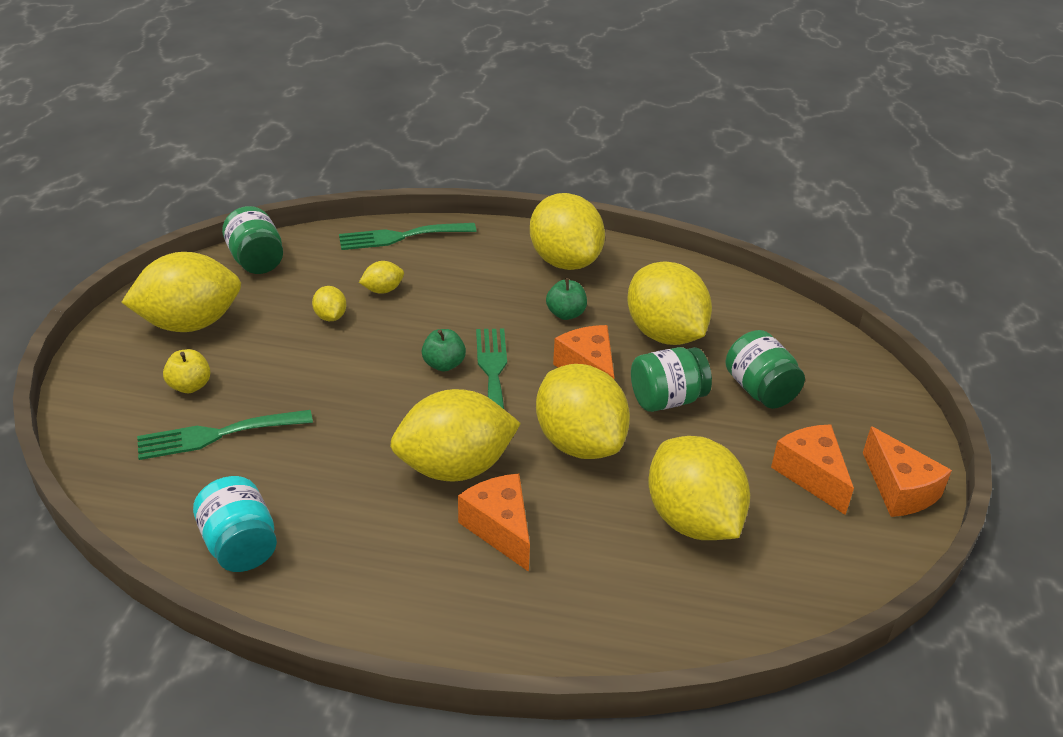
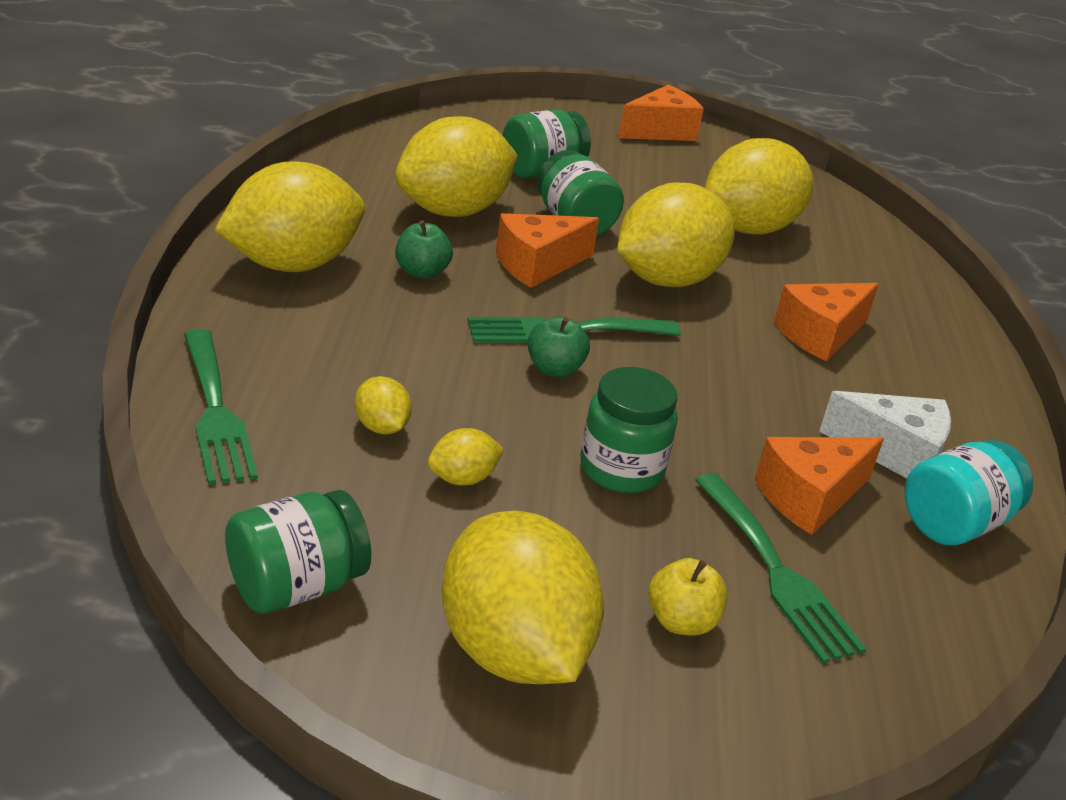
camera: 100 degrees left, 5 degrees down
(328, 533) = (894, 453): none -> white cheese
(330, 381) = (621, 469): none -> green jar
(455, 467) = (743, 362): yellow lemon -> none
(811, 475) = (660, 165): orange cheese -> orange cheese (809, 497)

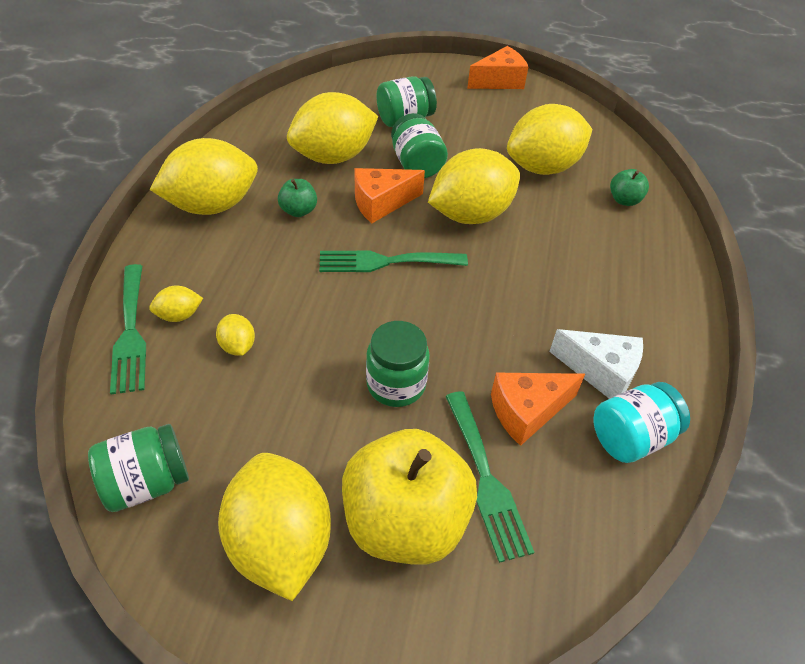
camera: 10 degrees right, 15 degrees up
(462, 478) = (282, 391): yellow lemon -> yellow lemon (179, 315)
(554, 369) = (370, 295): green apple -> green apple (624, 200)
(681, 621) = (405, 521): yellow apple -> yellow apple, size x2.35
(820, 335) = (572, 263): orange cheese -> none

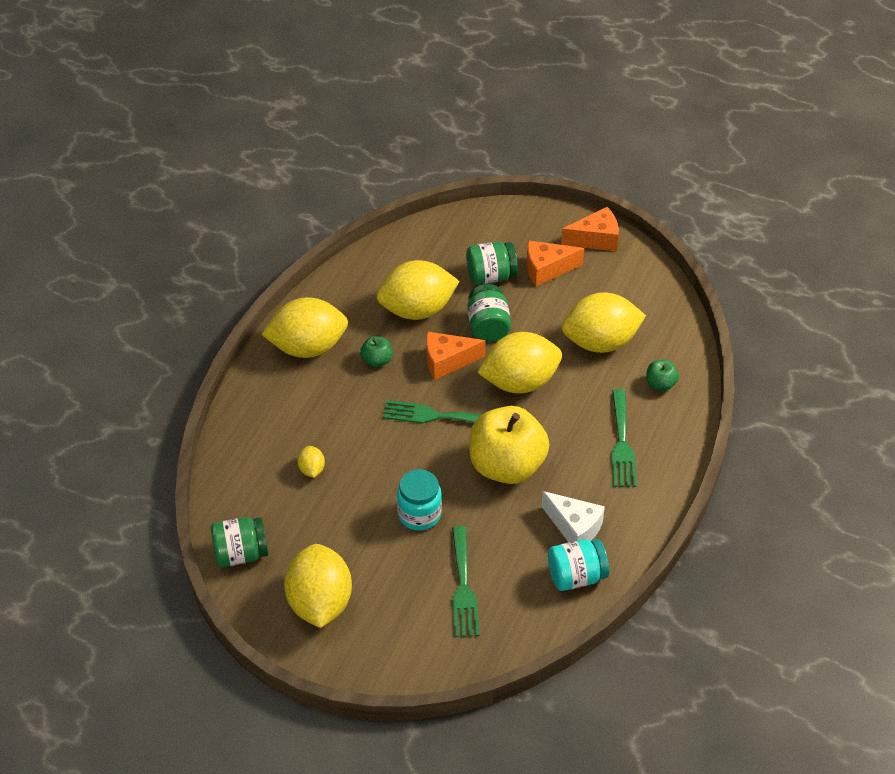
camera: 15 degrees right, 0 degrees up
(130, 333) = (236, 449): green fork -> green fork (622, 443)
(179, 315) = (272, 440): yellow lemon -> none
(396, 384) = (419, 514): green jar -> turquoise jar
(405, 521) = (402, 603): yellow apple -> yellow apple (506, 466)
(527, 412) = (508, 547): orange cheese -> orange cheese (547, 269)

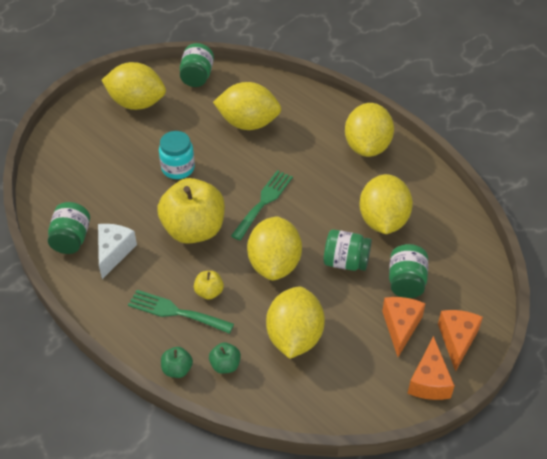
camera: 110 degrees right, 0 degrees up
(311, 469) = (248, 123): yellow lemon -> yellow lemon, size x2.32
(377, 360) = (336, 182): green apple -> green apple (177, 369)
(447, 361) = (317, 224): orange cheese -> orange cheese (457, 340)
(463, 587) = (103, 174): green fork -> none
(574, 527) = (114, 252): white cheese -> white cheese turned 135 degrees clockwise
(576, 576) = (71, 239): turquoise jar -> green jar
(583, 424) = (209, 292): none -> yellow apple

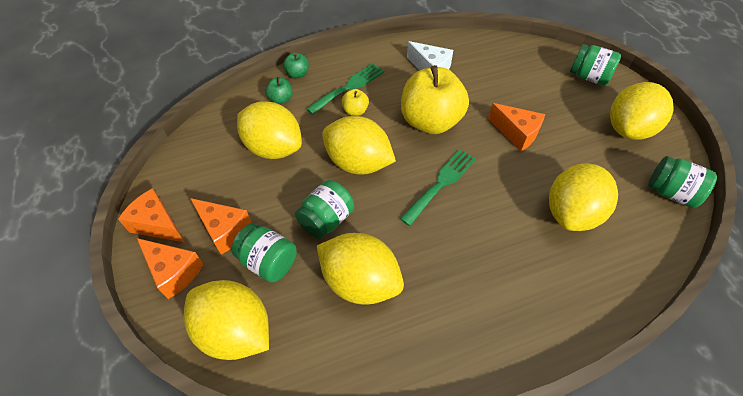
camera: 115 degrees right, 5 degrees up
(71, 239) = (457, 50): green jar -> green jar (588, 77)
(178, 168) = (516, 133): turquoise jar -> orange cheese
(264, 202) = (441, 183): green fork -> green fork turned 105 degrees counterclockwise
(367, 146) = (489, 326): yellow lemon -> yellow lemon (235, 331)

